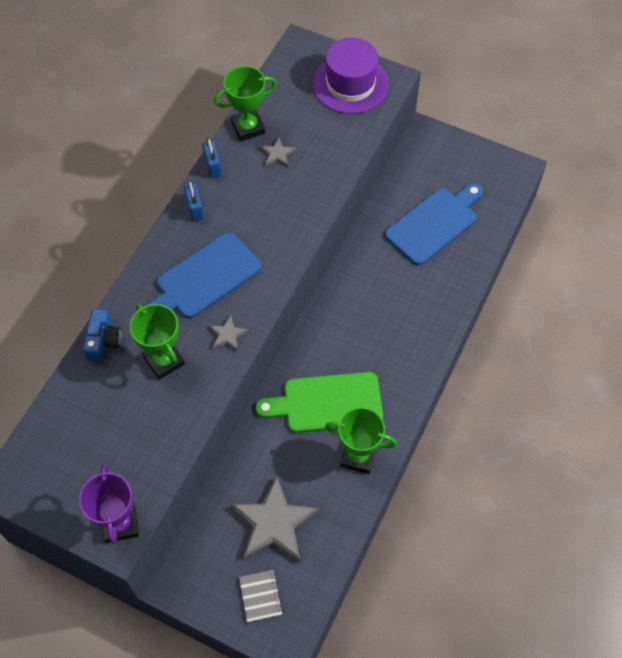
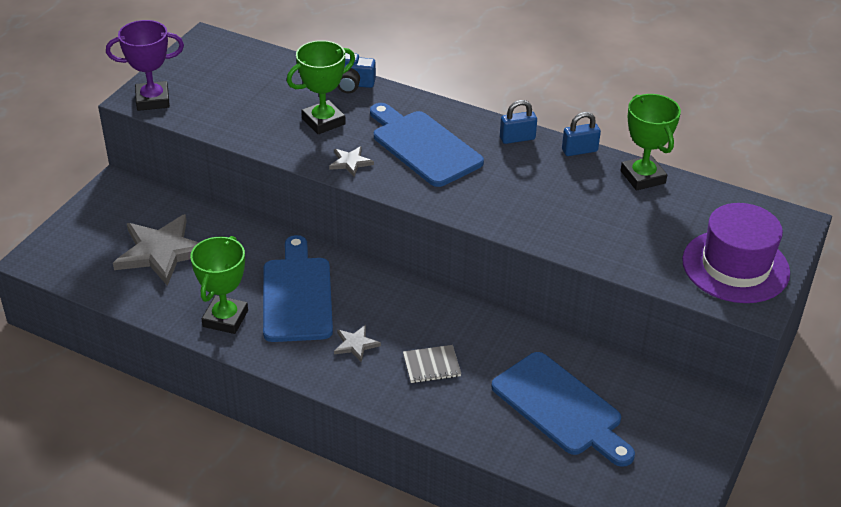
camera: 90 degrees right, 20 degrees down
(260, 596) = (86, 242): grey notebook -> grey notebook (431, 365)
(277, 154) = (605, 200): grey star -> grey star (355, 344)
(327, 403) = (297, 295): green cutting board -> blue cutting board

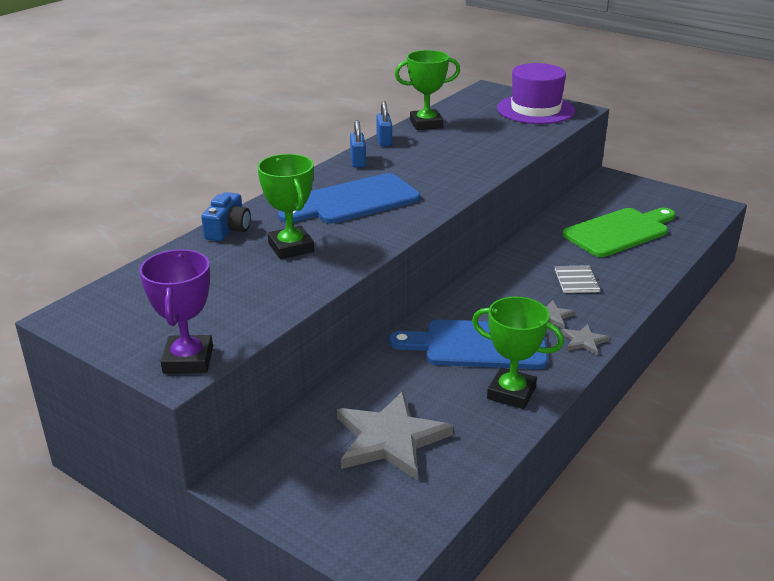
camera: 80 degrees left, 10 degrees down
(350, 162) = (369, 237): grey star -> grey star (584, 341)
(561, 407) = (619, 232): blue cutting board -> green cutting board

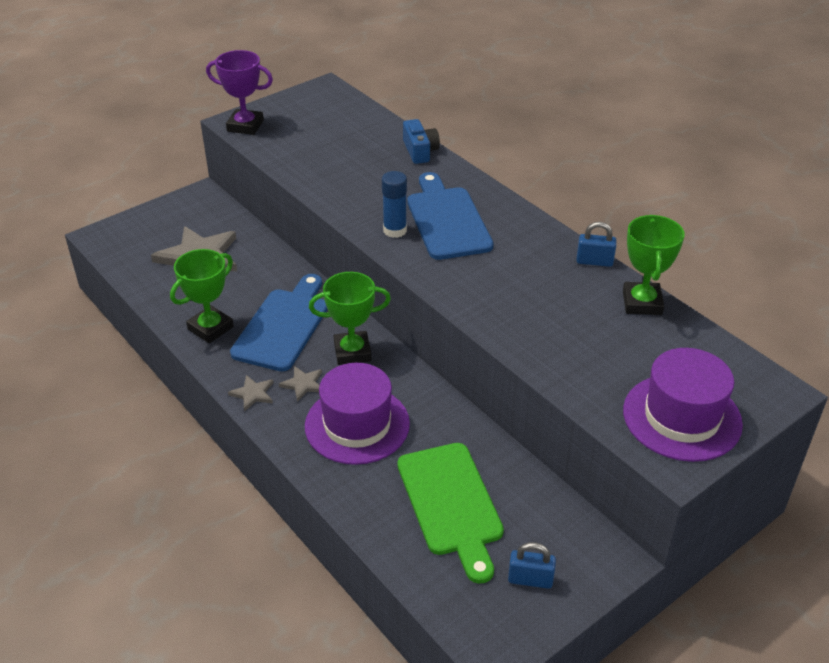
camera: 105 degrees right, 10 degrees up
(228, 229) = (420, 151): blue camera -> blue camera turned 135 degrees counterclockwise
(291, 247) = (373, 177): green trophy -> green trophy (352, 352)
(358, 161) = (540, 235): blue padlock -> blue padlock (530, 579)
(385, 222) = (395, 230): none -> blue glue stick
(576, 281) = (357, 425): grey notebook -> purple hat

